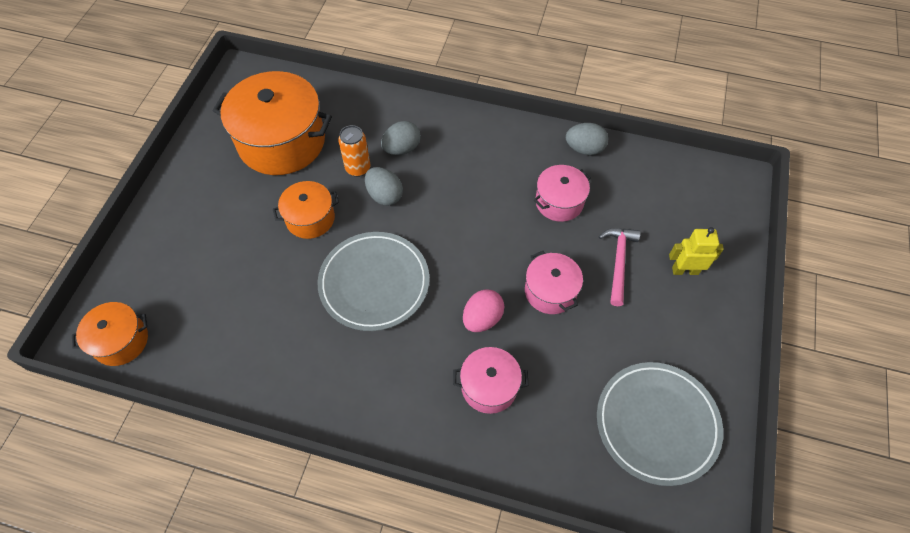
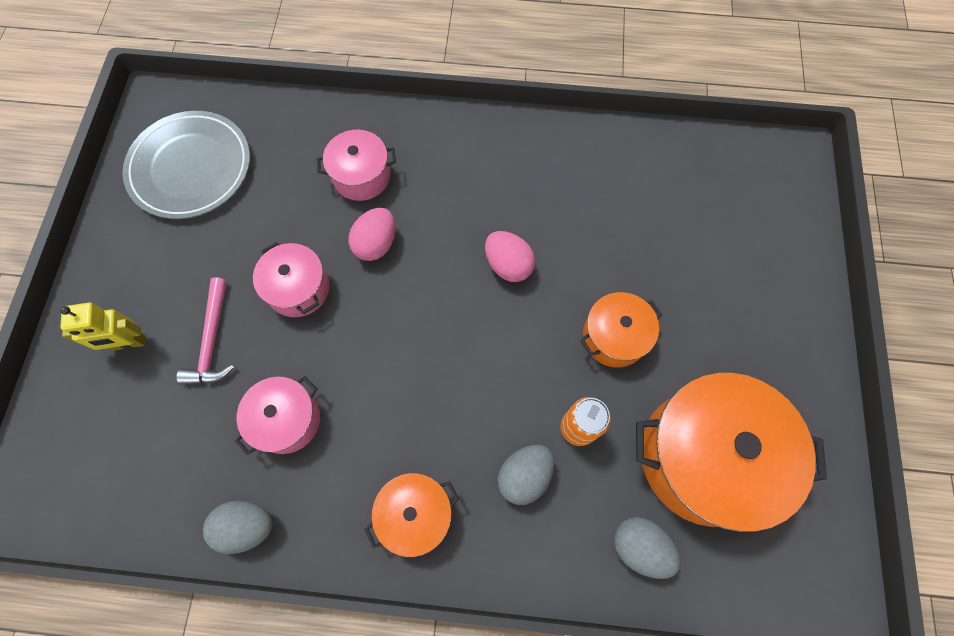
camera: 170 degrees right, 10 degrees up
(121, 341) = (755, 160): orange pot -> orange pot (415, 514)
(374, 283) = (508, 265): grey plate -> pink egg
(384, 195) = (528, 389): grey egg -> grey egg (639, 547)

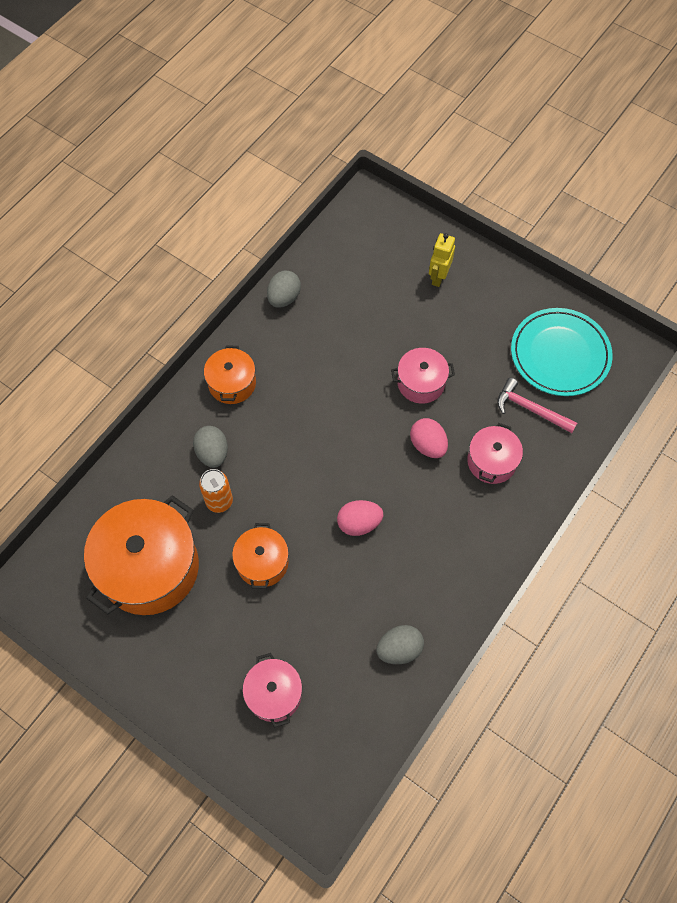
camera: 120 degrees right, 5 degrees down
(191, 168) = (560, 354): grey plate -> turquoise plate
(212, 341) = (412, 321): pink hammer -> pink hammer (530, 409)
(287, 420) = (333, 341): pink pot -> pink pot (274, 694)
(639, 547) = (129, 494): grey egg -> grey egg (399, 649)

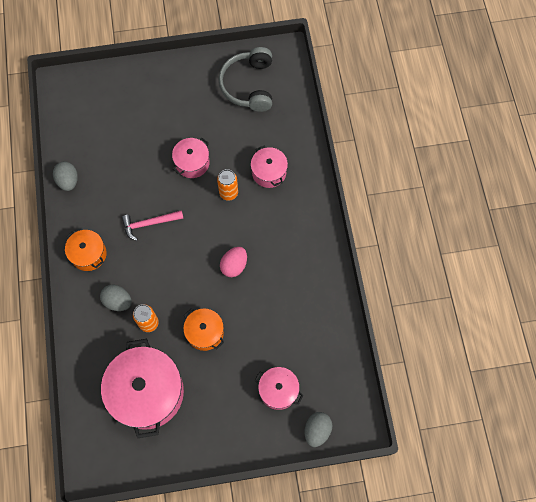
camera: 45 degrees left, 5 degrees up
(149, 567) = (147, 392): orange pot -> pink pot
(399, 649) = (316, 309): grey egg -> grey egg (317, 430)
(428, 445) = (228, 193): pink egg -> orange can
(438, 277) = (143, 96): yellow robot -> none
(530, 409) = (261, 127): pink hammer -> pink hammer (149, 223)
(560, 354) = (248, 85): turquoise plate -> grey headphones

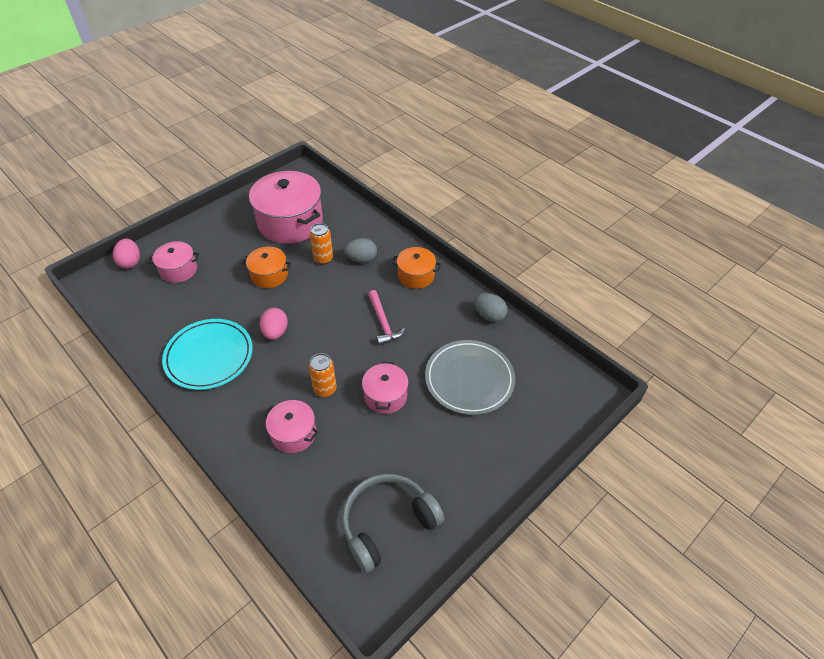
camera: 145 degrees right, 20 degrees down
(128, 141) = (469, 379): none -> grey plate
(149, 223) = (383, 323): pink hammer -> pink hammer turned 120 degrees clockwise
(248, 85) = (387, 523): grey headphones -> grey headphones turned 90 degrees counterclockwise
(295, 273) = (209, 356): none -> turquoise plate
(317, 430) = (130, 262): grey egg -> pink egg

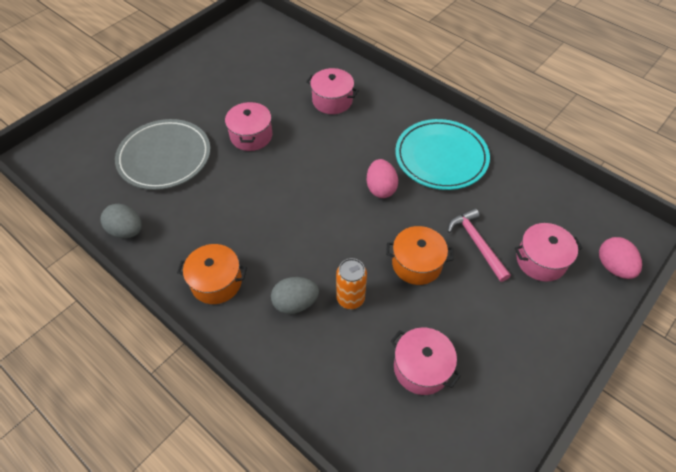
camera: 175 degrees right, 5 degrees up
(290, 222) = (421, 368): pink pot -> pink pot, size x0.53
(325, 389) = (312, 137): orange can -> none
(383, 323) = (258, 210): pink hammer -> pink hammer (477, 243)
(387, 523) = (245, 53): grey headphones -> none

